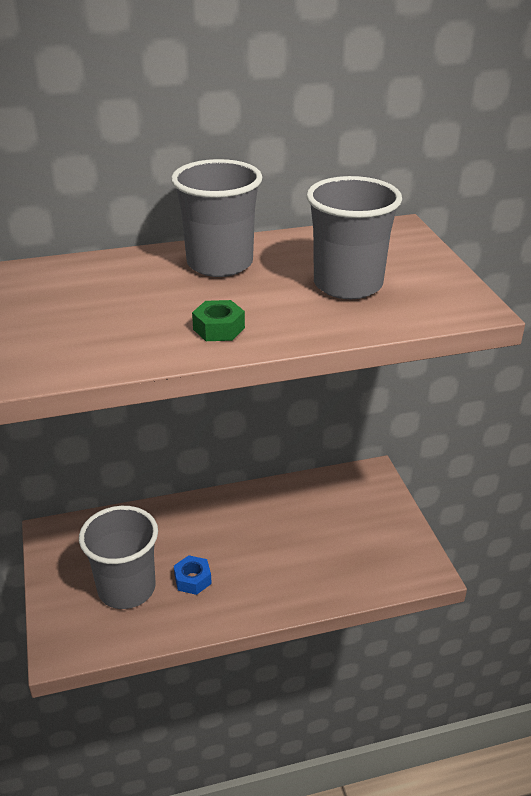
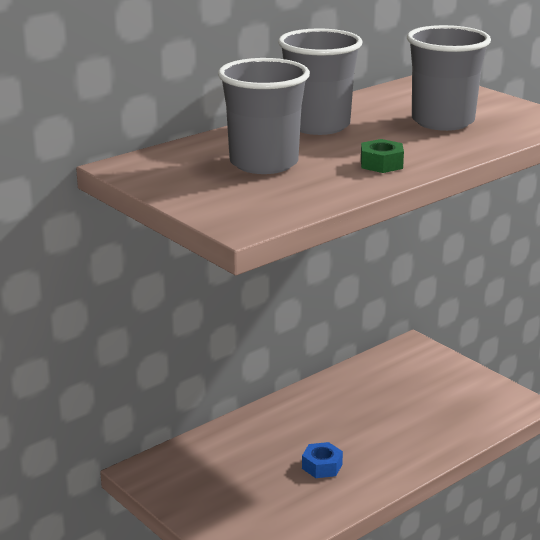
camera: 25 degrees left, 10 degrees down
(126, 588) = (265, 491): grey cup -> grey cup (264, 163)

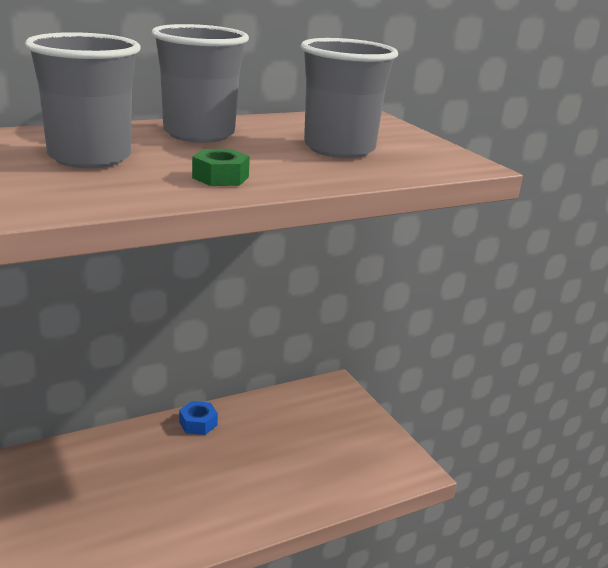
camera: 10 degrees right, 0 degrees up
(322, 466) = (166, 502): blue nut -> blue nut (198, 423)

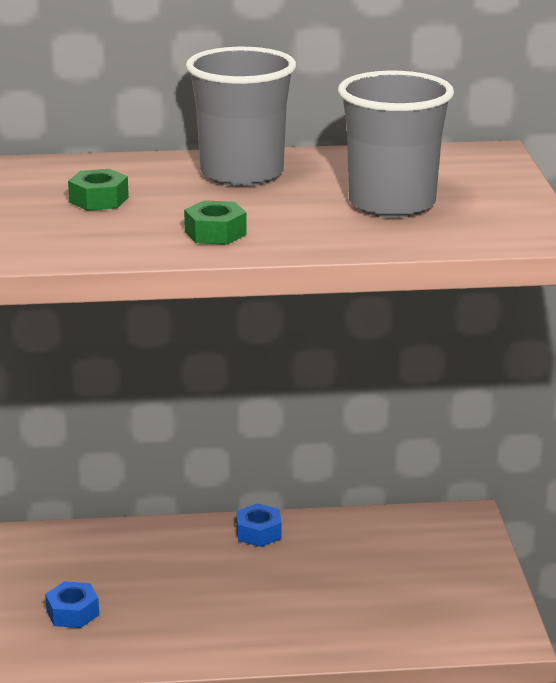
camera: 25 degrees right, 0 degrees up
(77, 526) = (72, 613): none -> blue nut
(89, 157) = (99, 200): grey cup -> green nut

